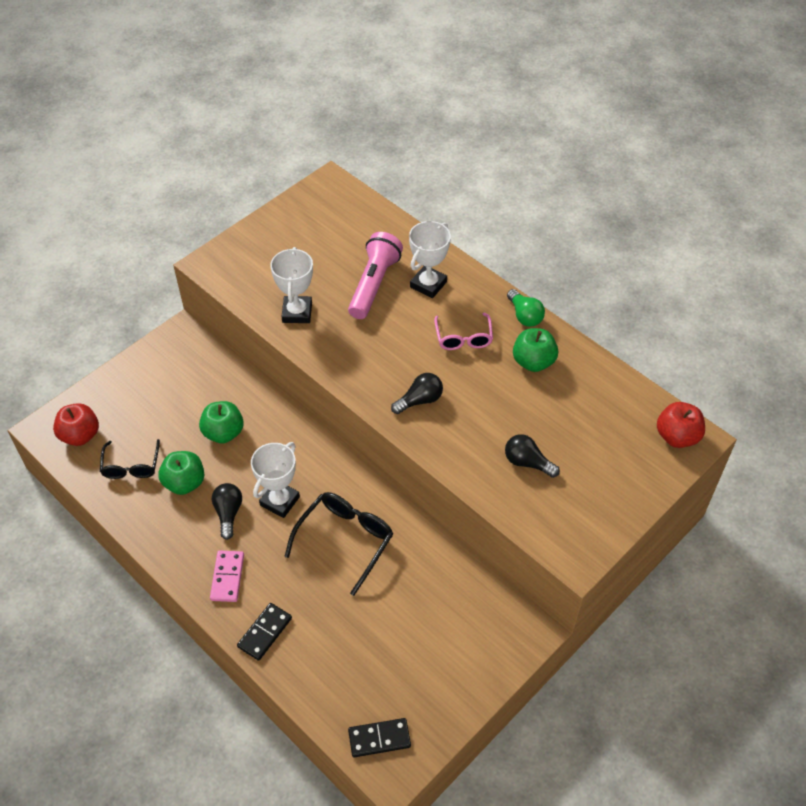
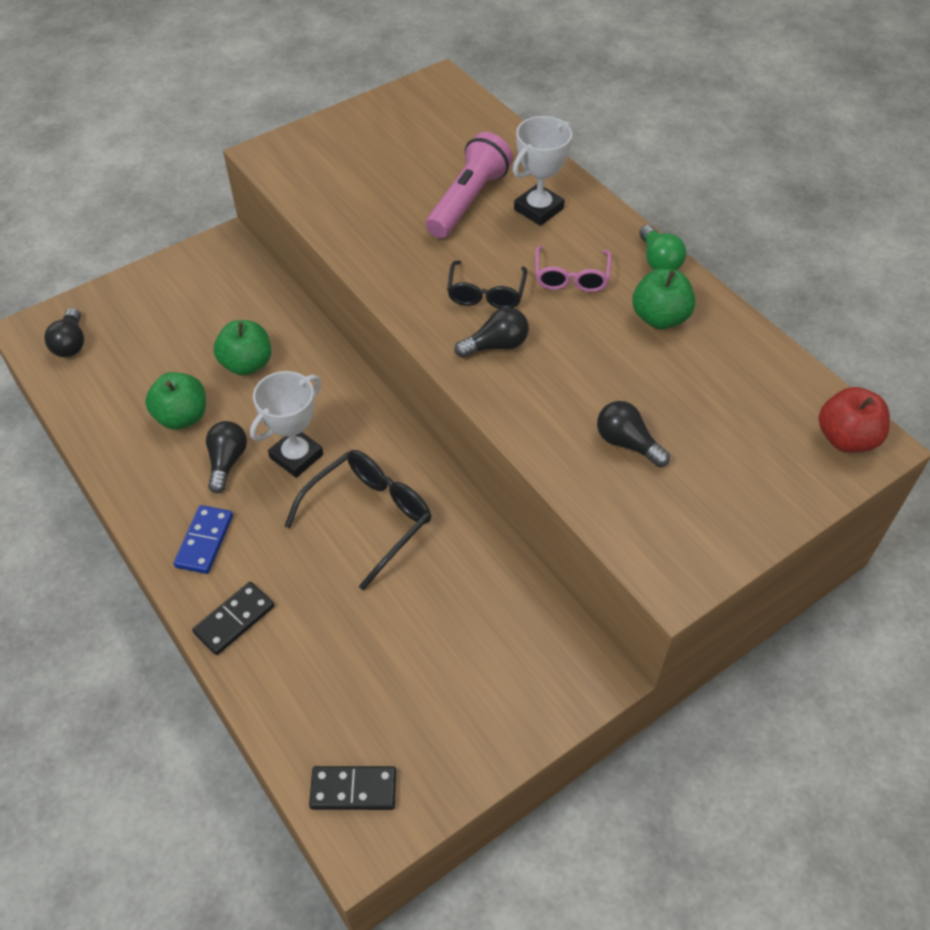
camera: 10 degrees right, 0 degrees up
(80, 435) = (71, 343): red apple -> black light bulb
(131, 466) = (122, 388): black glasses -> black glasses (486, 294)
(227, 577) = (204, 541): pink domino -> blue domino
(297, 312) = (361, 221): white trophy -> none

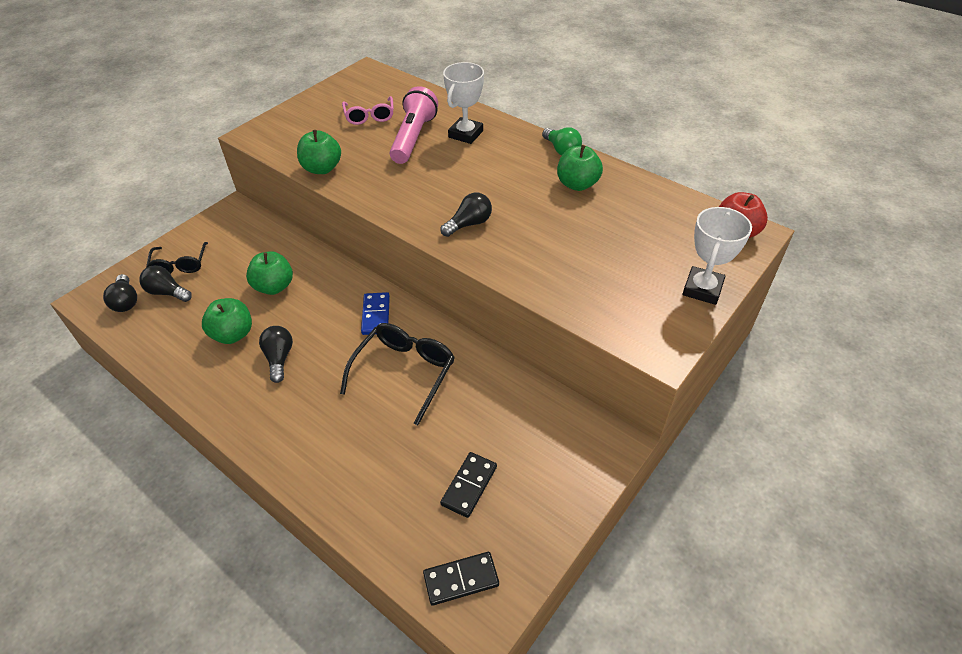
camera: 15 degrees left, 5 degrees down
(204, 541) = (278, 420): blue domino -> blue domino (376, 315)
(234, 619) = (321, 473): black domino -> black domino (469, 485)
(296, 456) = (333, 342): white trophy -> white trophy (702, 289)
(337, 223) = (322, 168): none -> green apple
(486, 294) = (449, 193): black glasses -> black glasses (180, 265)
(571, 278) = (505, 171): pink glasses -> pink glasses (369, 116)
(627, 443) = (588, 267): black light bulb -> black light bulb (167, 292)

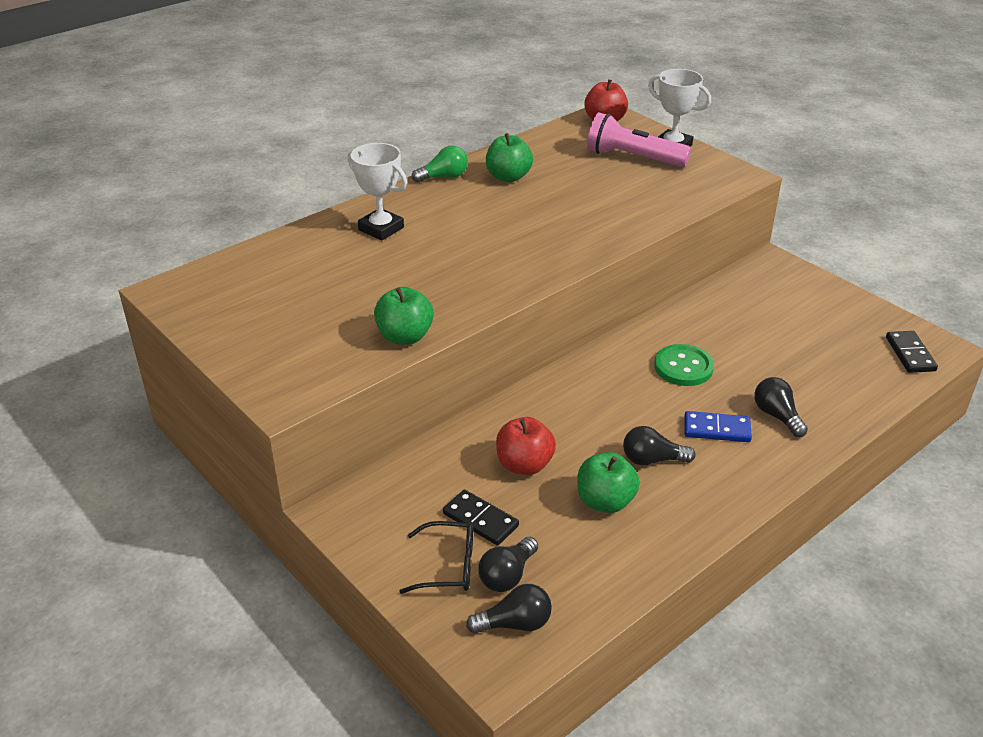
camera: 80 degrees left, 10 degrees down
(274, 287) = (524, 465): green apple -> red apple
(369, 116) = (297, 294): pink glasses -> none
(376, 315) = (595, 382): blue domino -> blue domino (716, 429)
(404, 372) = (683, 367): black glasses -> green button
(413, 138) = (369, 264): pink flashlight -> pink flashlight (633, 158)
(469, 224) = (554, 243): black light bulb -> black light bulb (777, 416)
(469, 485) = (820, 341): black domino -> black domino (480, 520)

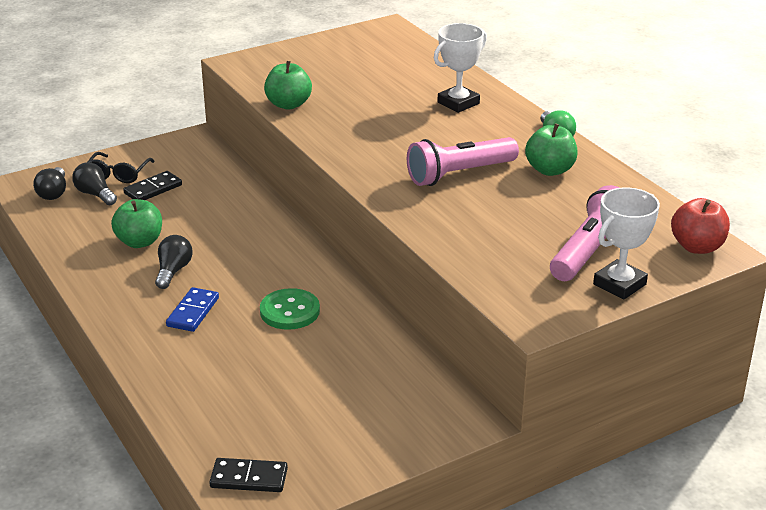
camera: 100 degrees right, 5 degrees down
(524, 465) = (200, 212): red apple -> none
(532, 218) = (459, 174): none -> pink flashlight
(777, 416) = (194, 351): black light bulb -> none

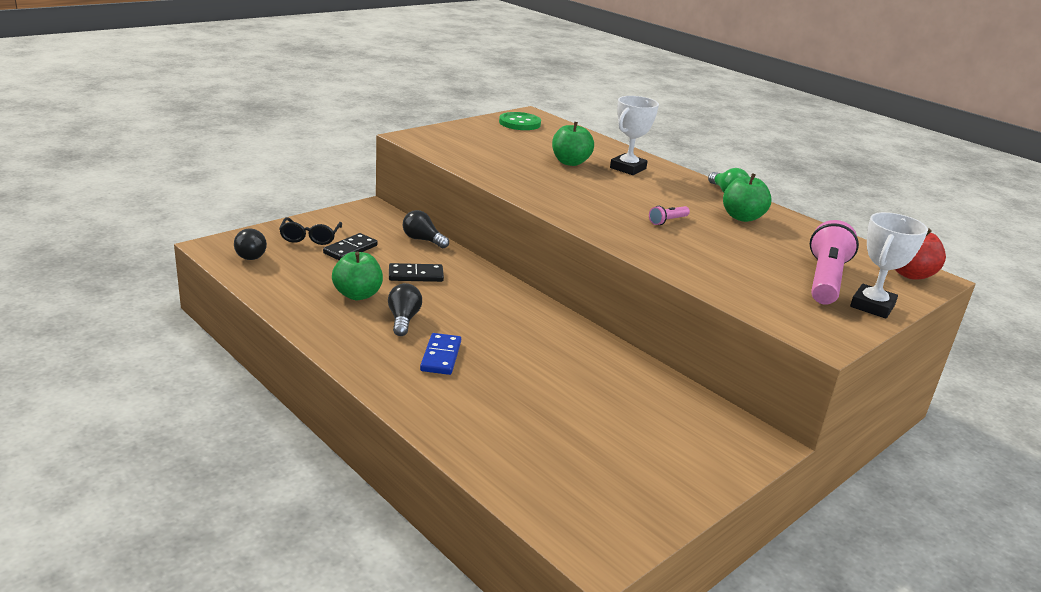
camera: 15 degrees left, 5 degrees down
(95, 194) = (294, 254): black light bulb -> black light bulb (423, 240)
(249, 478) = (580, 519): black domino -> black domino (416, 275)
(288, 104) = (479, 168): green apple -> green apple (570, 162)
(289, 311) = (536, 351): green button -> green button (519, 123)
(459, 174) = (668, 221): pink flashlight -> pink flashlight, size x0.45

